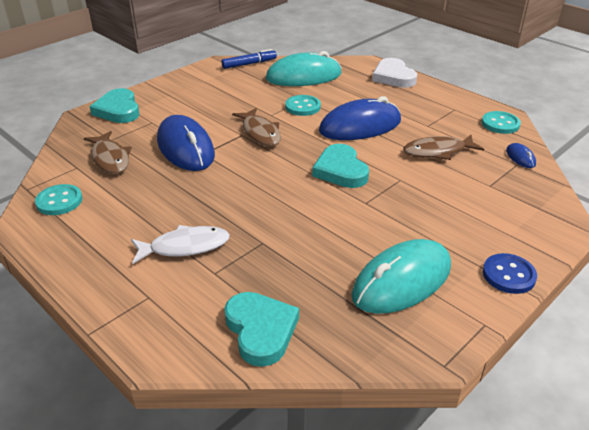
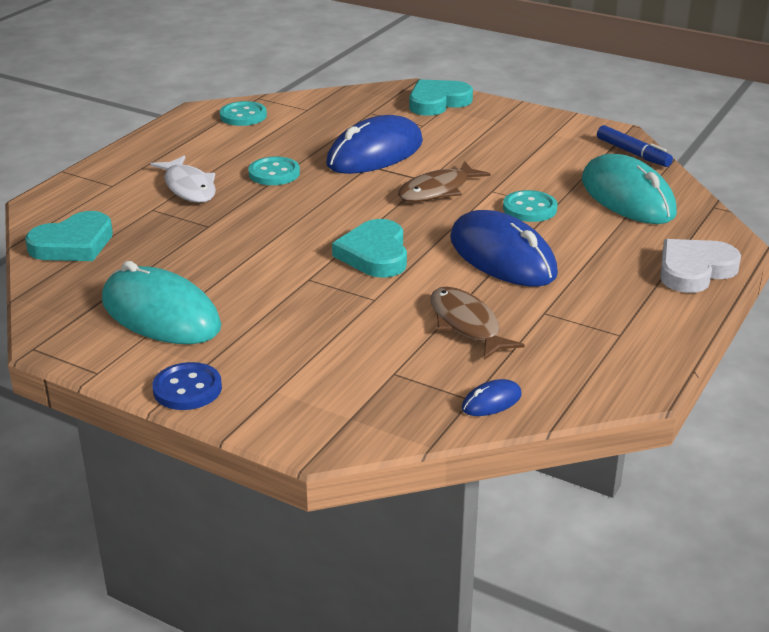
camera: 75 degrees right, 5 degrees down
(110, 158) = (331, 120): brown fish -> none
(340, 170) = (375, 254): turquoise heart -> turquoise heart turned 60 degrees counterclockwise
(500, 124) = (597, 381): turquoise button -> turquoise button (274, 173)

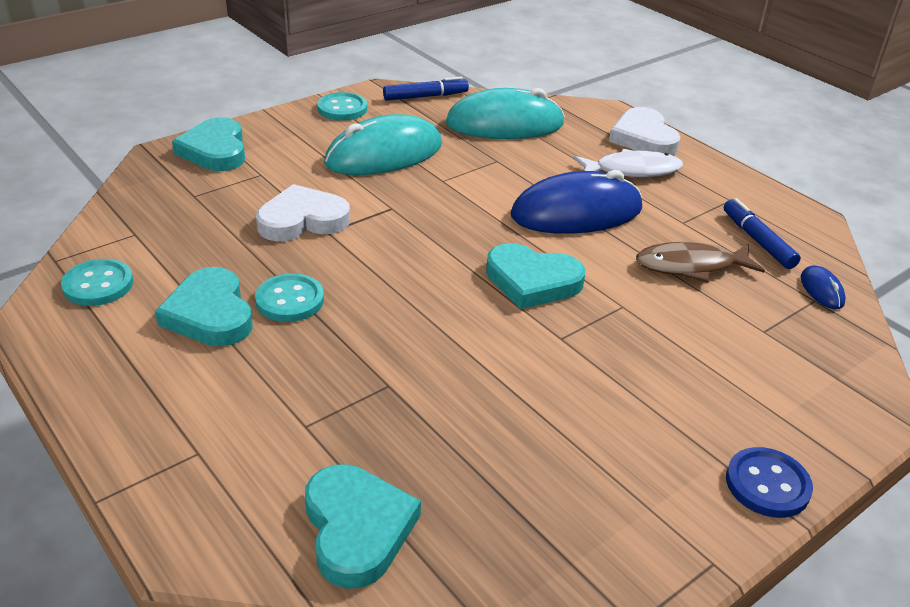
camera: 70 degrees left, 5 degrees up
(160, 314) = (594, 474): turquoise mouse -> turquoise mouse (384, 154)
(188, 187) = (269, 378): white fish -> white fish (632, 170)
(239, 154) = (210, 314): none -> turquoise heart
(375, 153) = (302, 220): blue mouse -> white heart
(438, 190) = (420, 208): brown fish -> none
(529, 208) = (493, 172): turquoise button -> turquoise button (342, 109)
(551, 357) = (757, 240): none -> blue marker

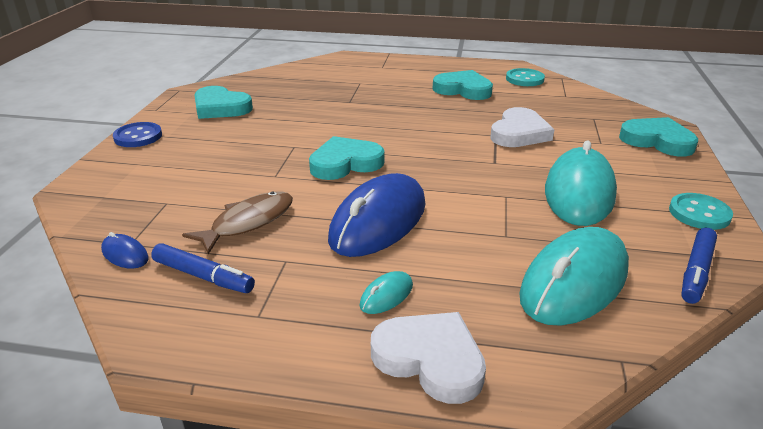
camera: 140 degrees right, 5 degrees down
(290, 300) = (444, 105): turquoise button -> none
(357, 528) = (300, 74): turquoise heart -> turquoise heart (220, 107)
(632, 170) = (386, 295): white fish -> turquoise mouse

